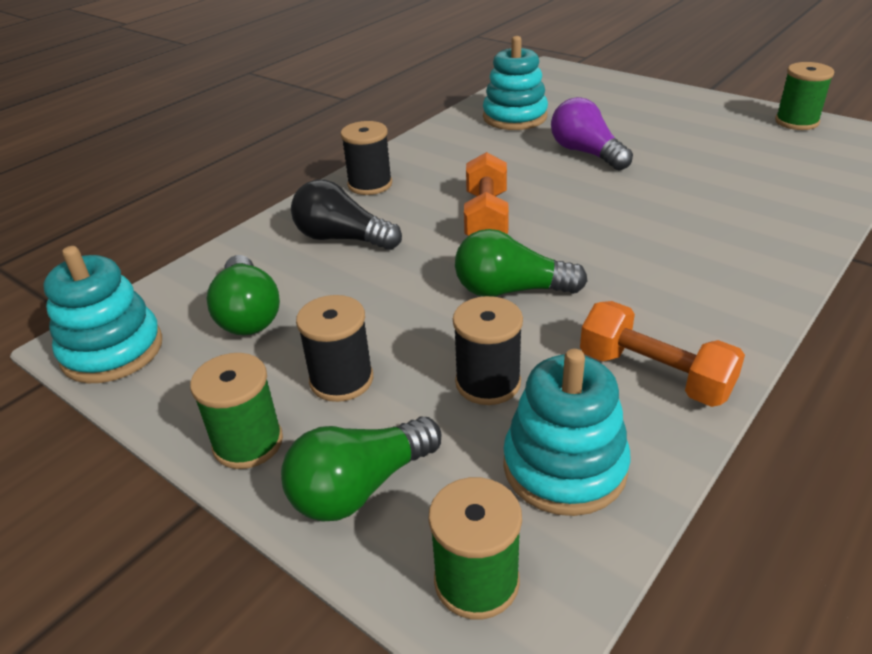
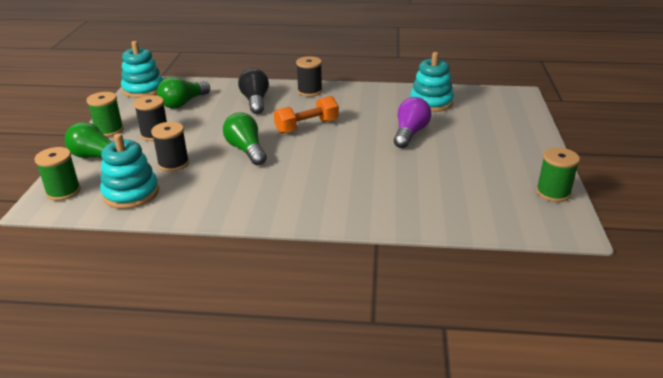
camera: 55 degrees right, 5 degrees down
(654, 375) = (206, 200): orange dumbbell -> none

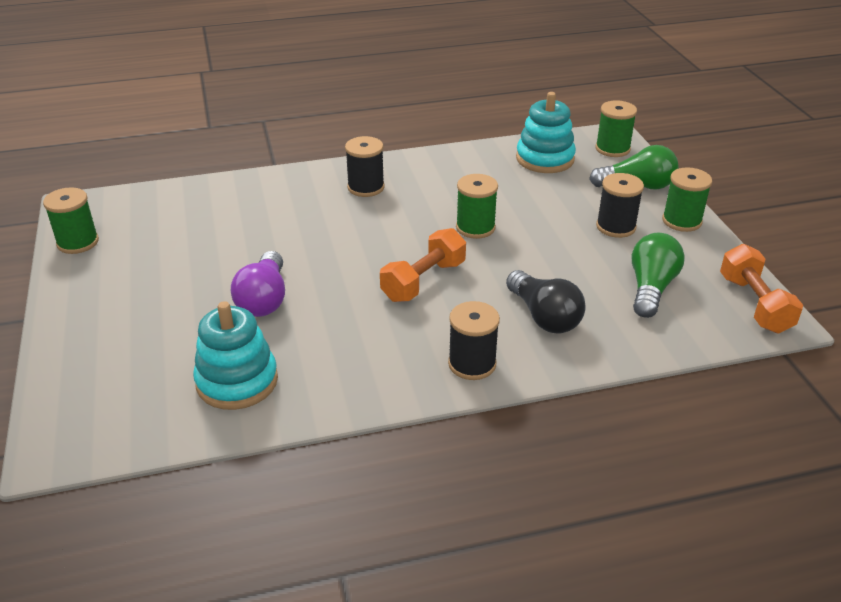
camera: 160 degrees right, 5 degrees up
(143, 89) = (754, 304): turquoise stacking toy -> orange dumbbell
(173, 163) = (542, 195): black spool -> black spool (366, 187)
(246, 150) = (475, 227): green light bulb -> green spool

